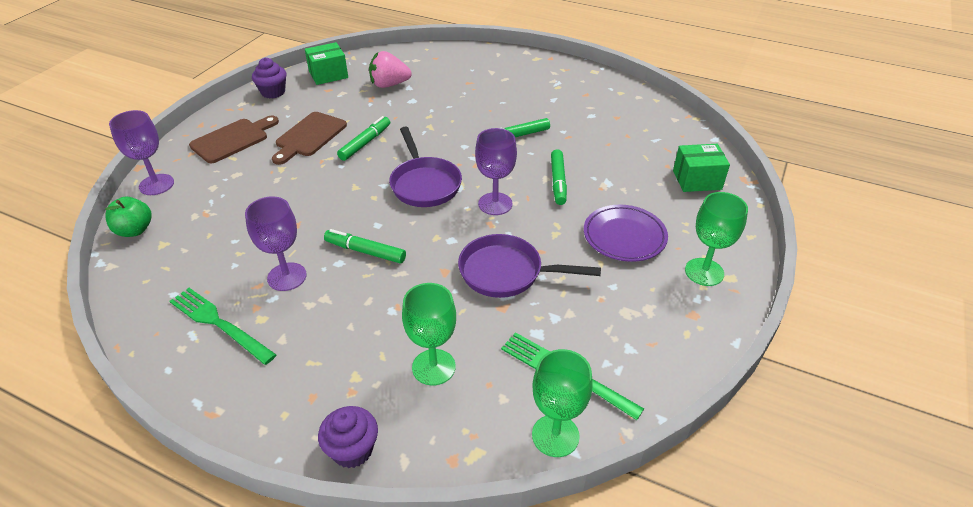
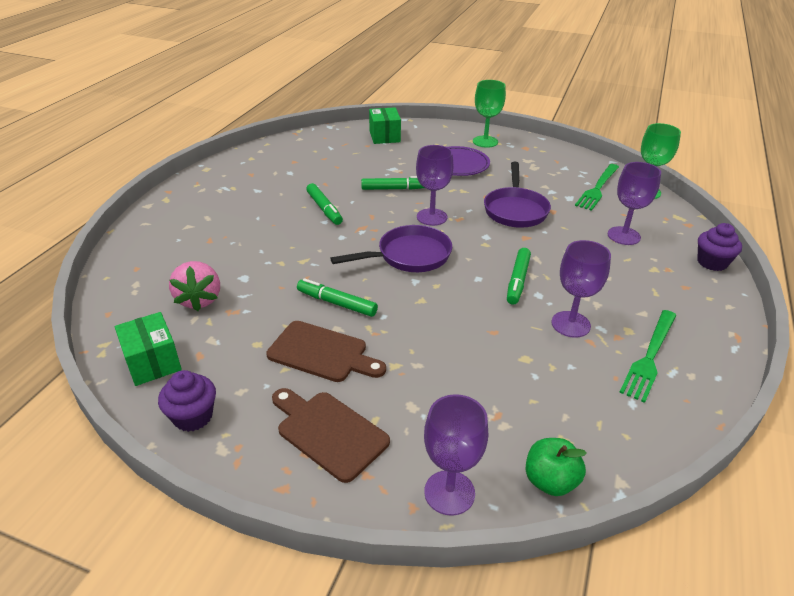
camera: 95 degrees left, 5 degrees down
(433, 367) = (623, 236): green goblet -> purple goblet

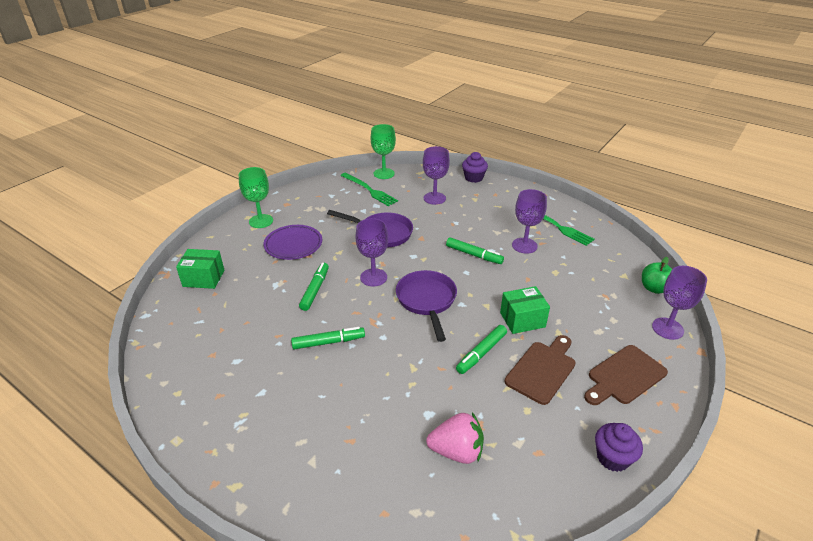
camera: 75 degrees left, 0 degrees up
(152, 362) = (545, 490): green box -> green box (522, 320)

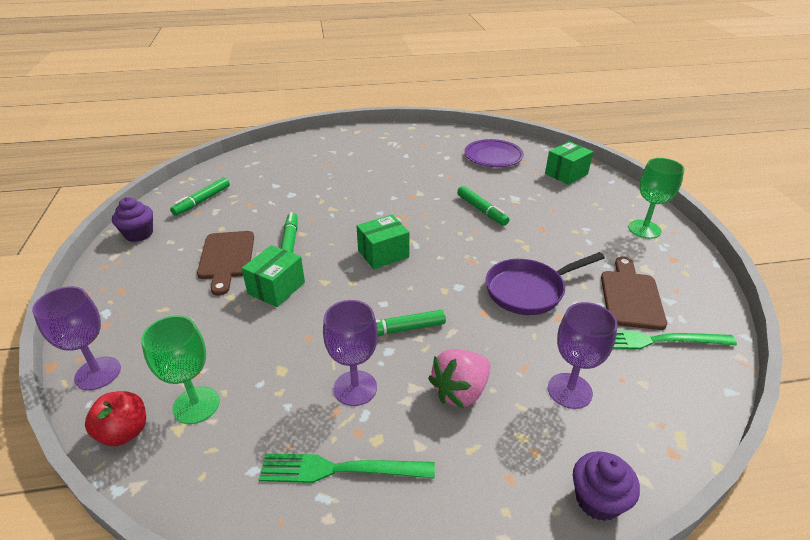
camera: 135 degrees right, 0 degrees up
(293, 245) = (571, 228): purple plate -> purple plate (493, 157)
(328, 342) = (411, 190): green marker -> green marker (202, 201)
(373, 277) = (457, 245): purple goblet -> none
(384, 173) = (707, 388): green goblet -> green goblet (196, 405)
(427, 301) = (383, 254): purple pan -> green box
(456, 451) = (254, 189): pink strawberry -> pink strawberry (460, 391)
(624, 376) = (143, 292): brown cutting board -> brown cutting board (630, 296)
(654, 288) = (124, 432): green apple -> red apple

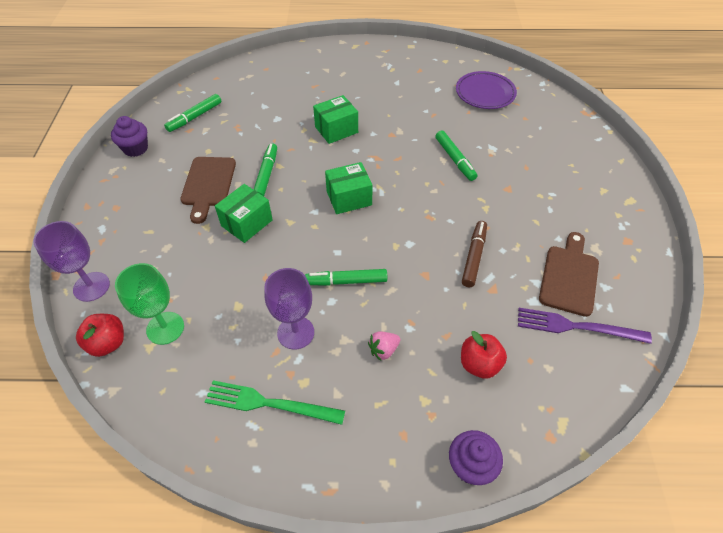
camera: 10 degrees right, 15 degrees up
(460, 391) = (383, 350): pink strawberry -> pink strawberry, size x0.58
(529, 290) = (474, 257): purple pan -> brown marker
(566, 174) = (554, 124): green box -> green box (336, 130)
(569, 391) = (479, 364): purple goblet -> red apple
(644, 229) = (611, 202): green goblet -> none
(656, 340) = (577, 327): green fork -> purple fork

